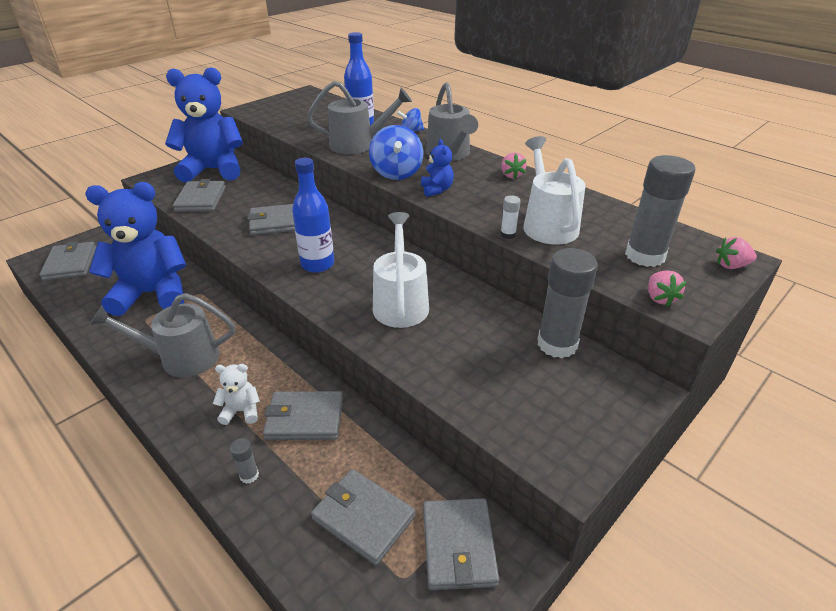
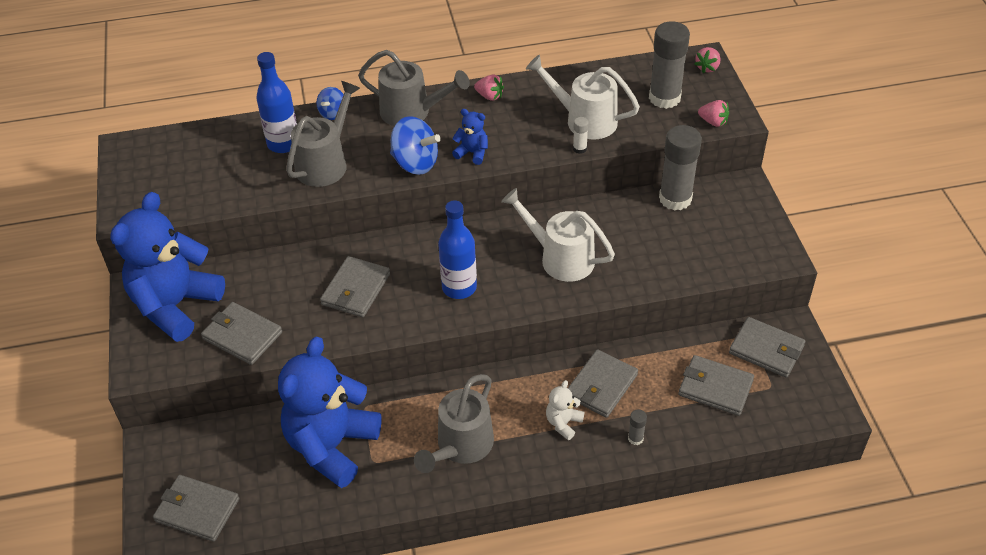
camera: 55 degrees left, 10 degrees up
(363, 517) = (715, 387): grey wallet -> grey wallet turned 45 degrees clockwise

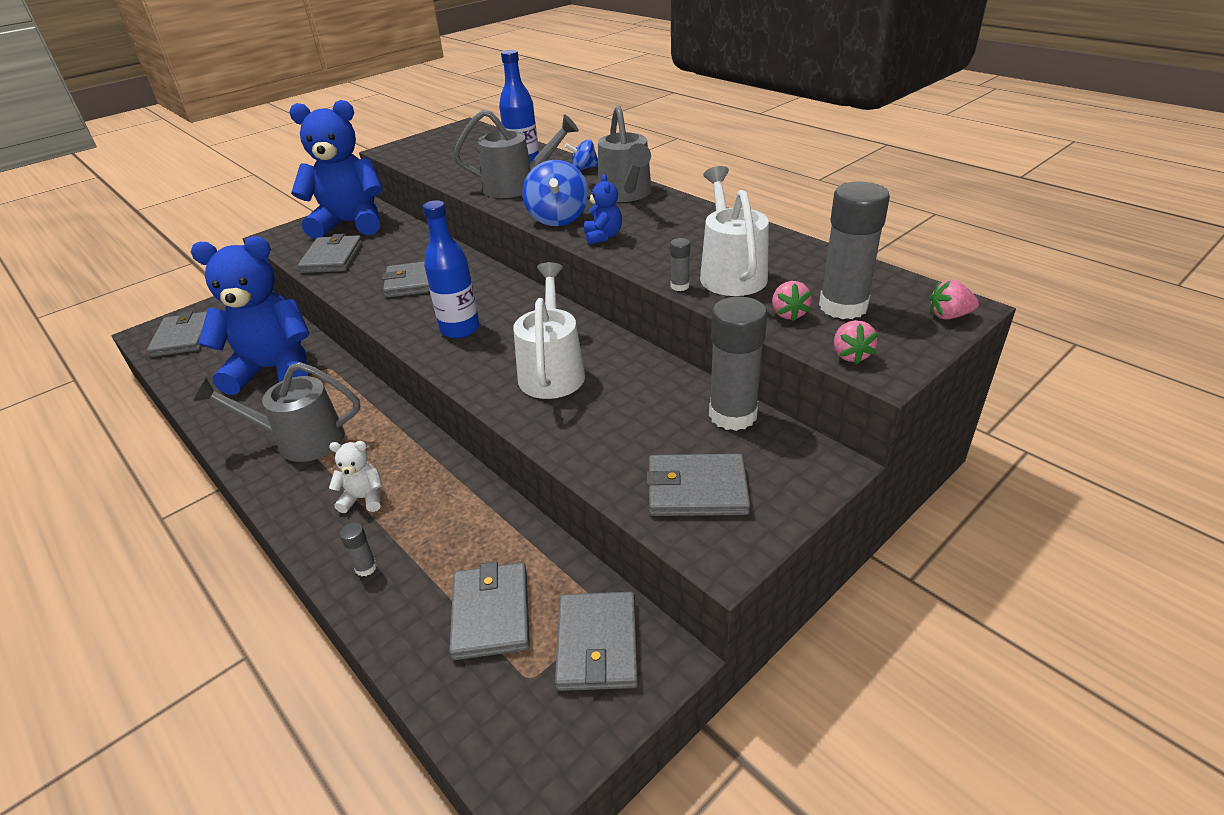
camera: 60 degrees right, 10 degrees down
(489, 96) = (697, 216): pink strawberry -> pink strawberry (788, 314)
(579, 149) = (680, 286): white glue stick -> grey glue stick
(601, 386) = (435, 506): grey wallet -> grey wallet (696, 489)

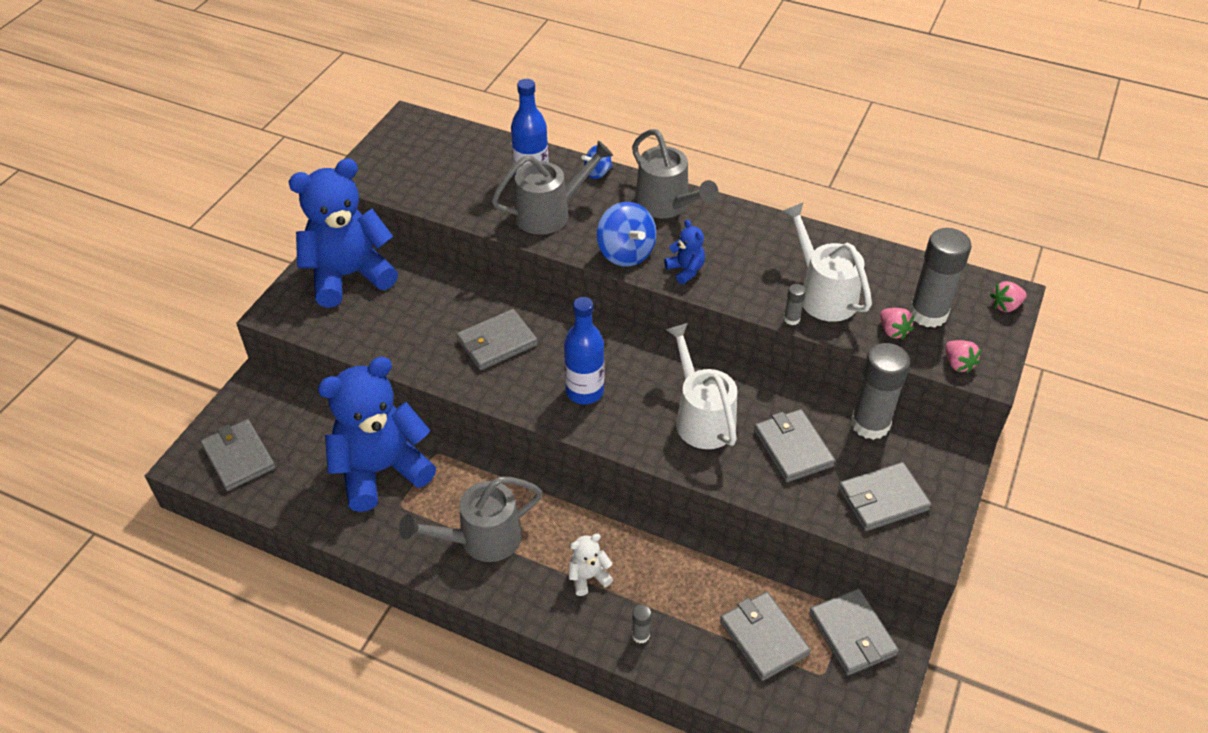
camera: 25 degrees left, 10 degrees up
(332, 258) = (374, 330): grey wallet -> grey wallet (793, 448)

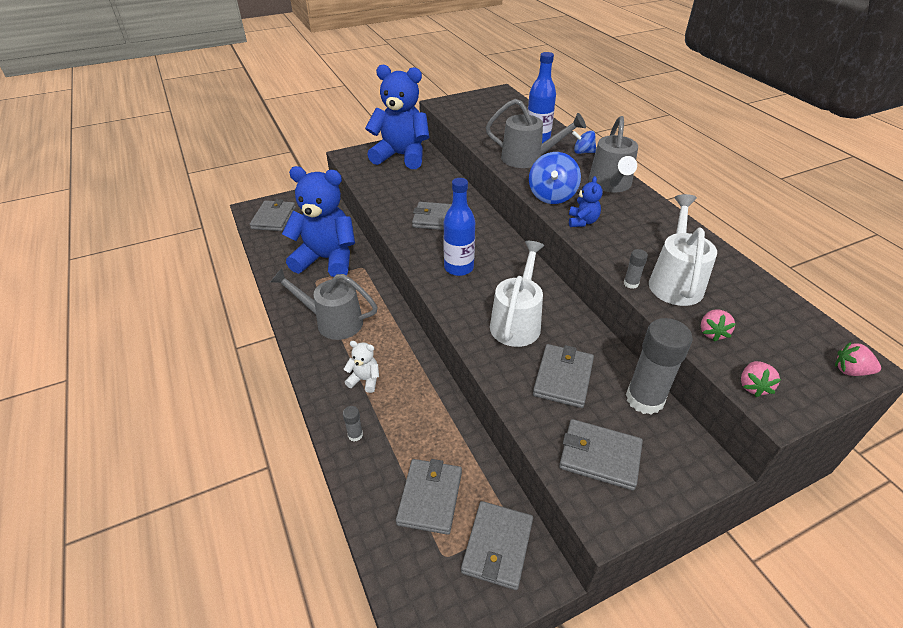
camera: 40 degrees right, 5 degrees down
(928, 313) = (760, 337): grey glue stick -> none

